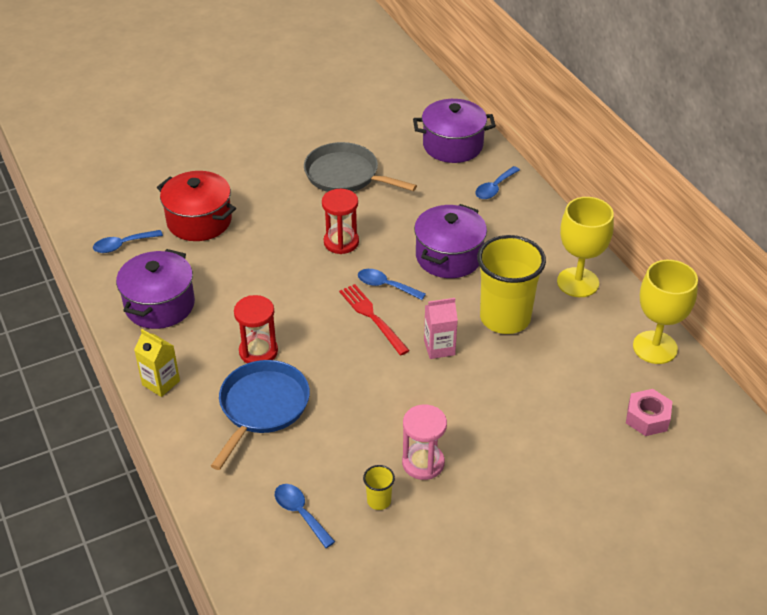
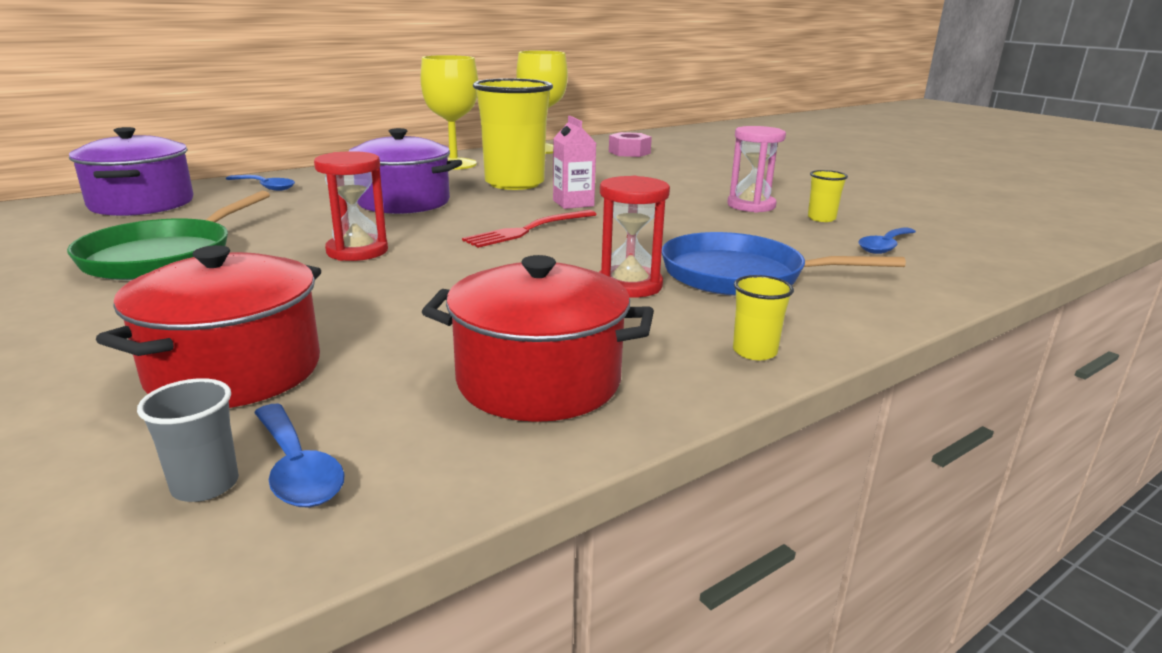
camera: 100 degrees left, 20 degrees down
(122, 227) = (205, 485): none -> grey cup
(159, 305) = (539, 381): purple pot -> red pot
(161, 383) = (754, 352): yellow carton -> yellow cup
(345, 175) = (163, 256): grey pan -> green pan
(385, 286) = (463, 226): blue spoon -> none

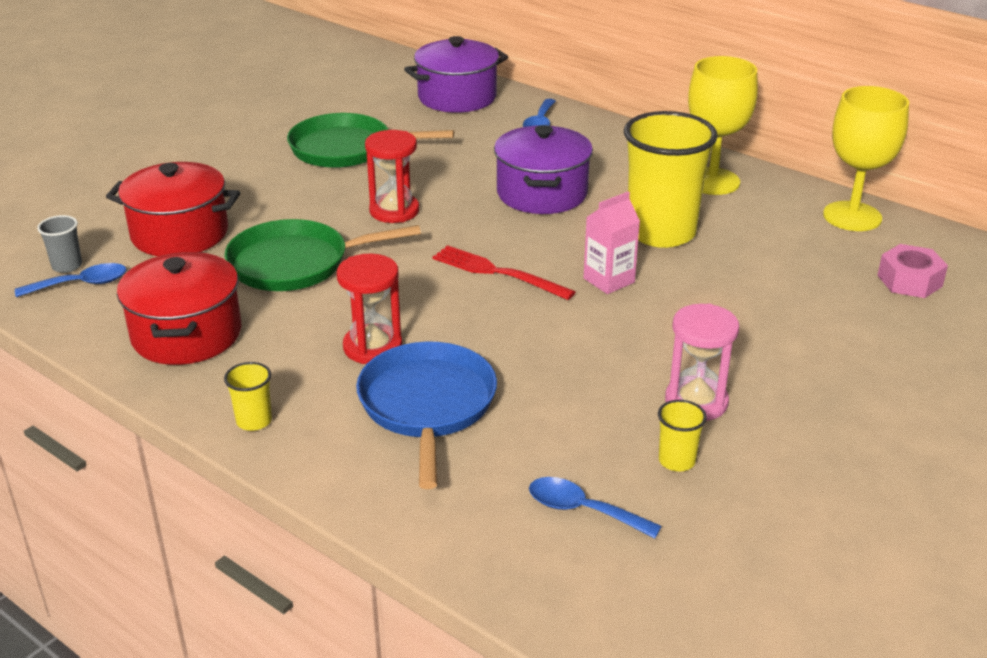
camera: 75 degrees right, 10 degrees up
(297, 469) = (81, 284): blue spoon -> blue spoon turned 150 degrees counterclockwise
(418, 305) = (295, 264): none -> green pan

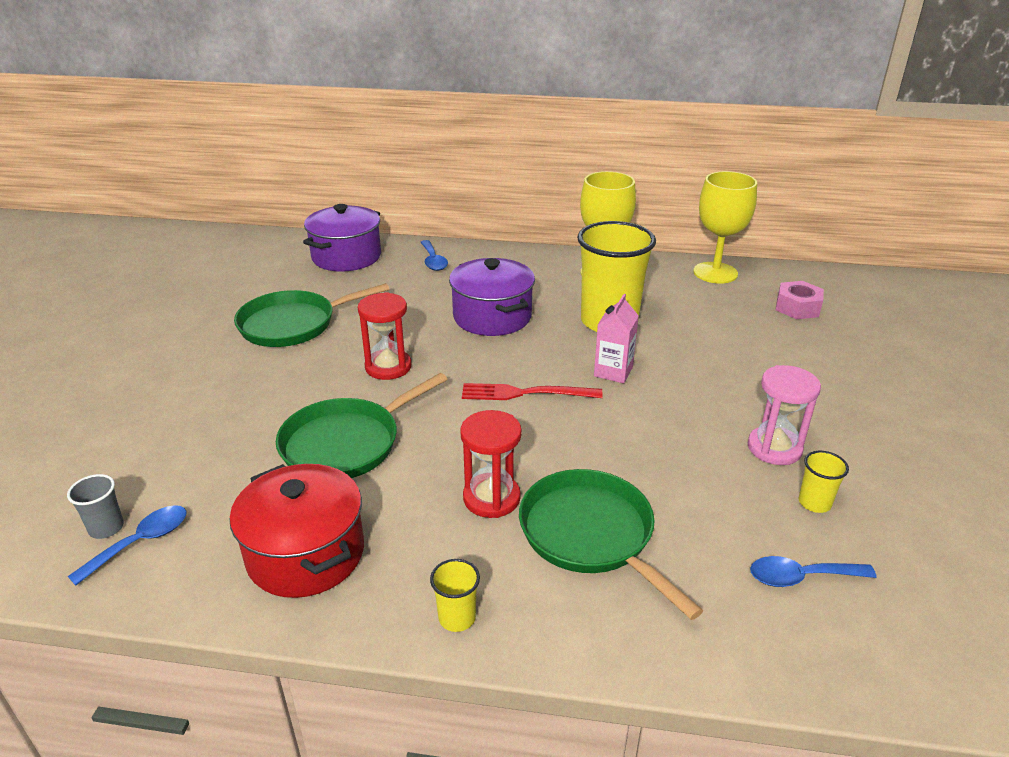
camera: 30 degrees left, 0 degrees up
(180, 234) = (203, 452): red pot -> none
(427, 405) = (590, 534): blue pan -> green pan

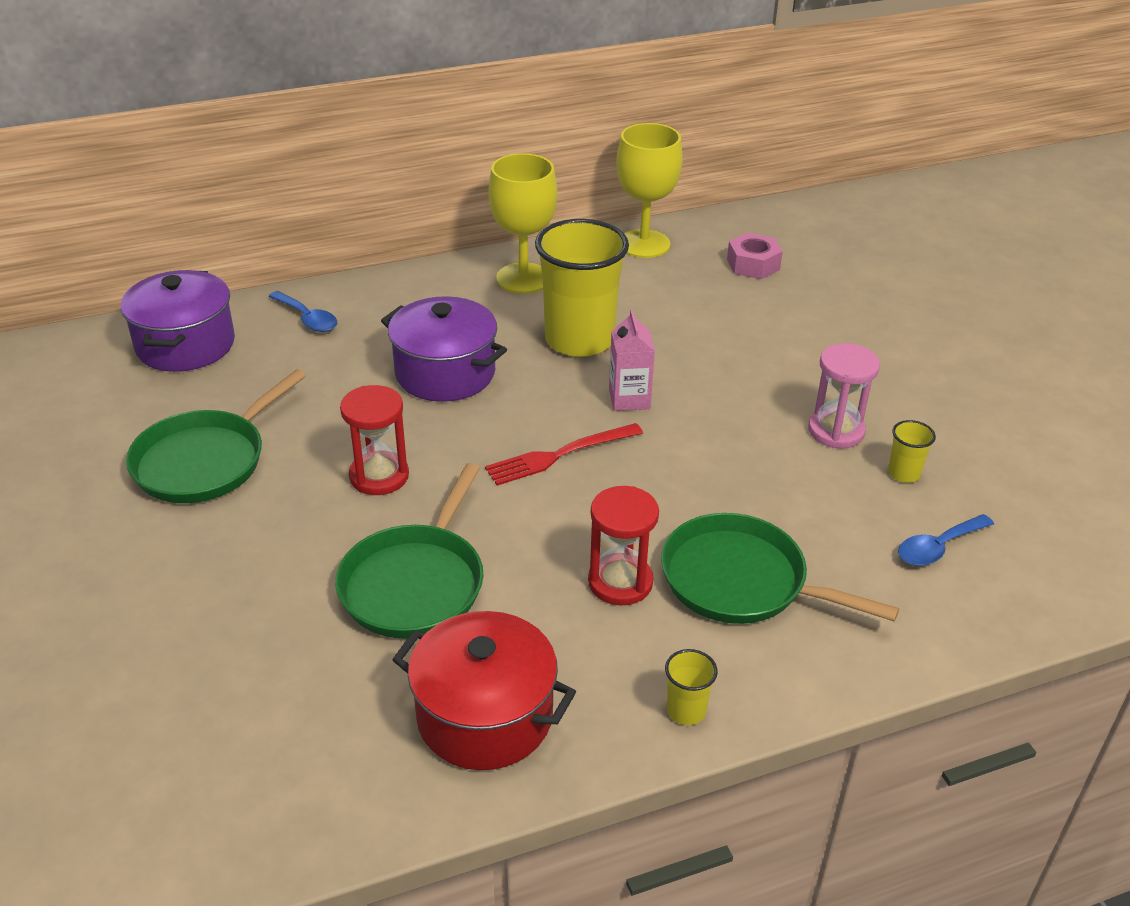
camera: 30 degrees left, 5 degrees up
(106, 528) = (228, 788): grey cup -> none
(141, 542) = (287, 784): blue spoon -> none

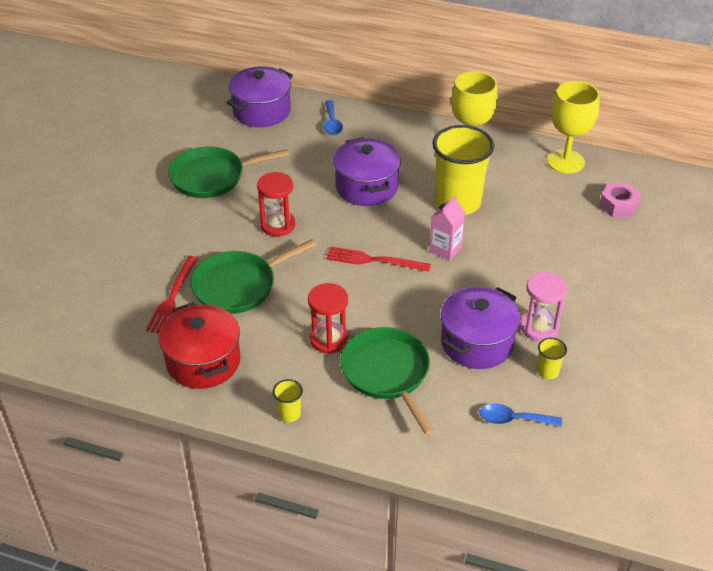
camera: 40 degrees right, 5 degrees up
(333, 655) = (172, 298): none -> red fork
(794, 485) = (477, 343): none -> purple pot

